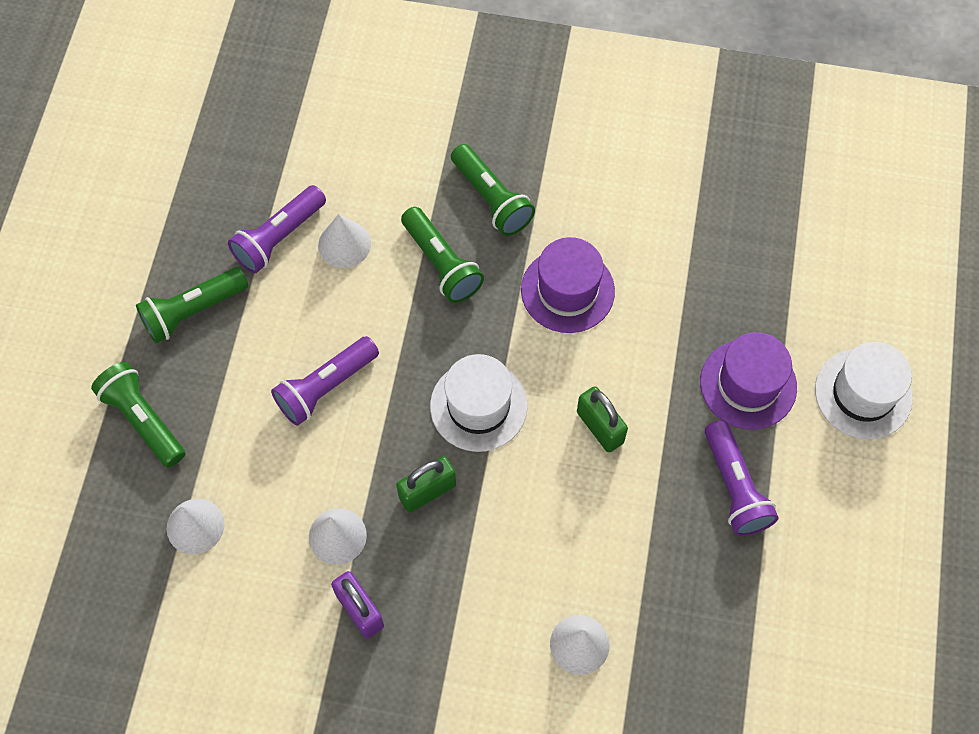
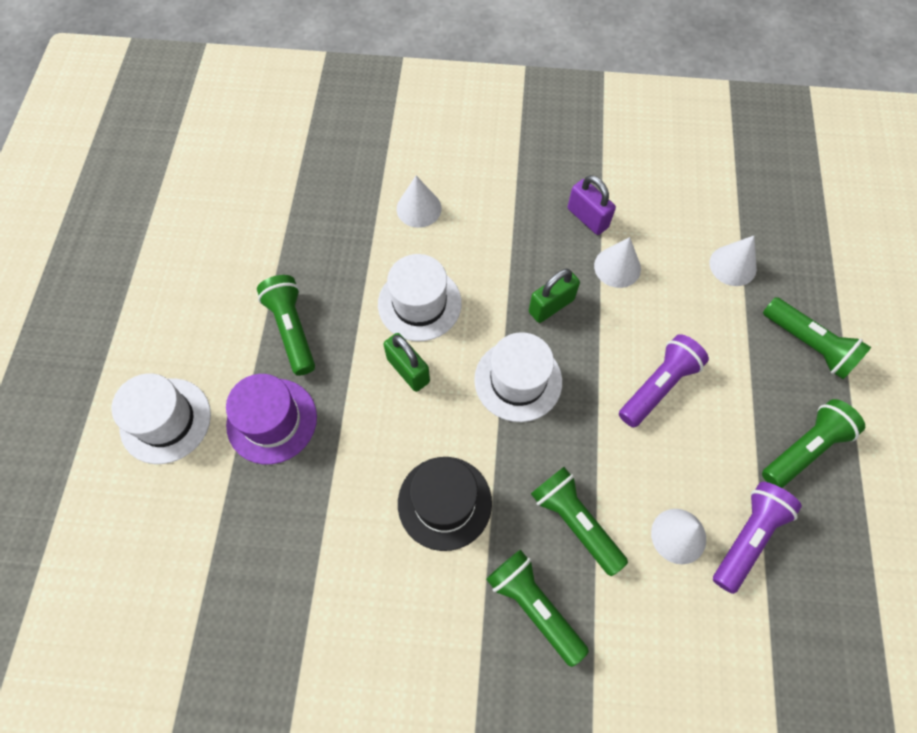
camera: 175 degrees right, 0 degrees up
(567, 290) = (444, 502): purple hat -> black hat
(584, 507) = (419, 303): none -> white hat
(735, 487) = (292, 329): purple flashlight -> green flashlight

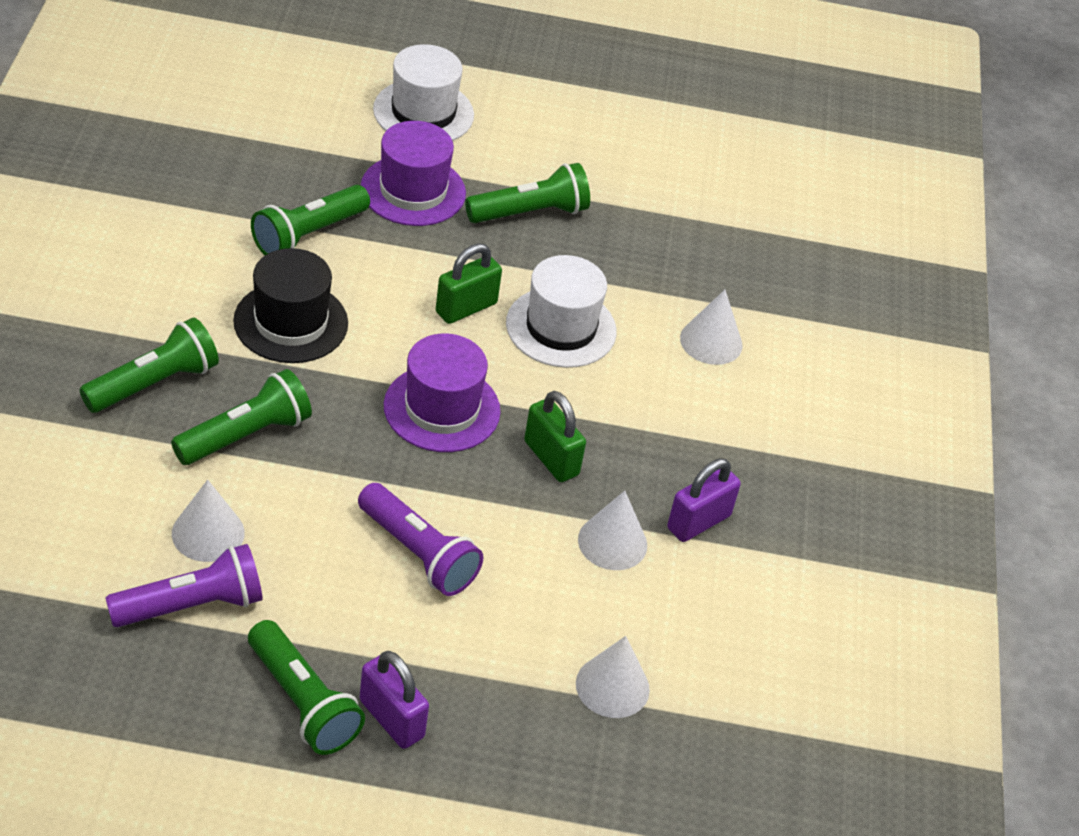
camera: 85 degrees right, 20 degrees down
(518, 380) = (442, 408): white hat -> purple hat
(747, 537) = (191, 605): purple flashlight -> purple flashlight turned 60 degrees counterclockwise
(799, 391) = (391, 718): none -> purple padlock
(809, 344) = (468, 753): green flashlight -> green flashlight (308, 235)

